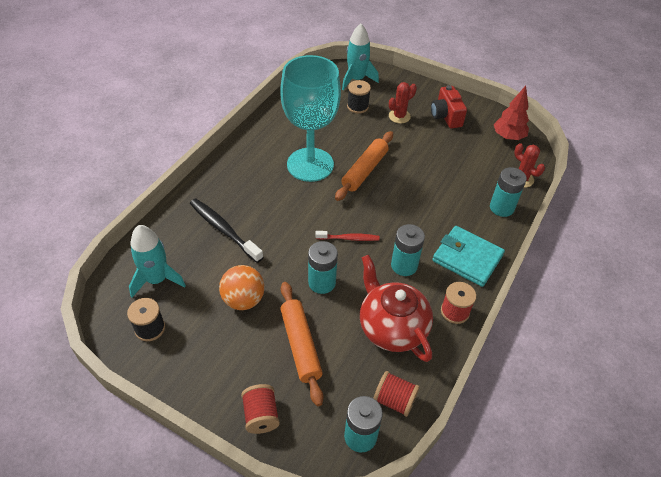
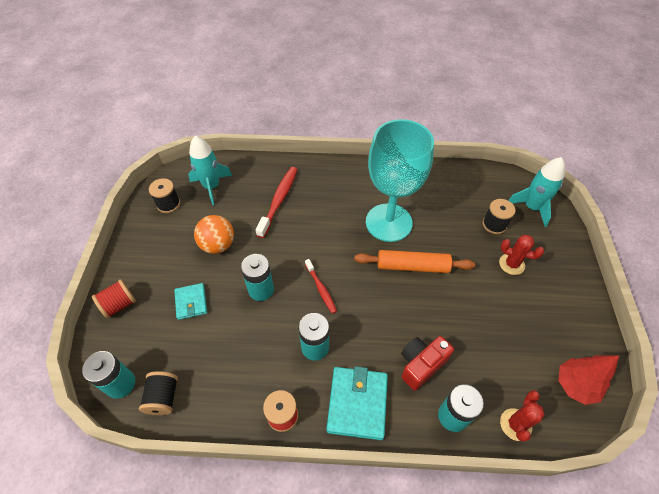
camera: 65 degrees right, 5 degrees up
(224, 230) = (278, 201): black toothbrush -> red toothbrush
(300, 345) = (191, 302): orange rolling pin -> turquoise wallet
(392, 327) = (238, 365): red teapot -> none
(394, 400) = (163, 397): red spool -> black spool
(446, 116) = (550, 307): red camera -> red camera (421, 365)

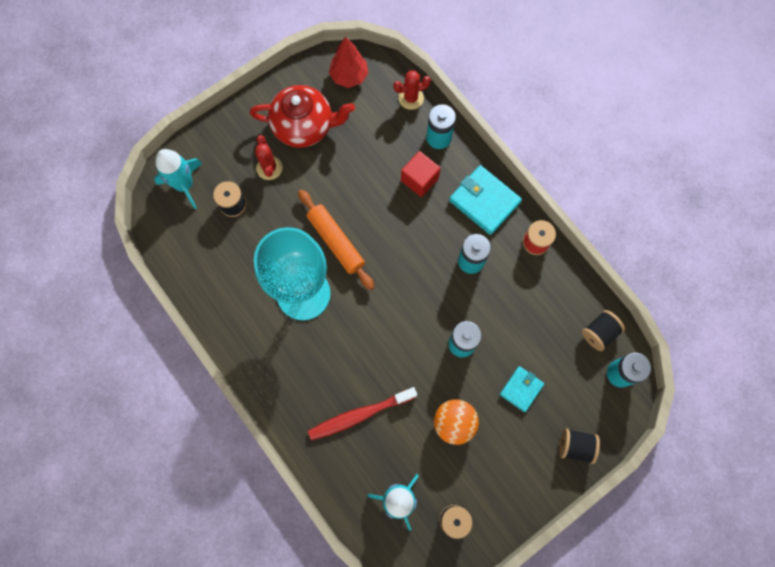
camera: 130 degrees left, 20 degrees up
(119, 305) = (575, 446): red spool -> black spool
(321, 288) = (419, 297): red toothbrush -> none
(357, 403) = (484, 201): turquoise wallet -> turquoise wallet turned 75 degrees clockwise
(421, 365) = (419, 179): red camera -> red cube
(538, 312) = (304, 126): none -> red teapot

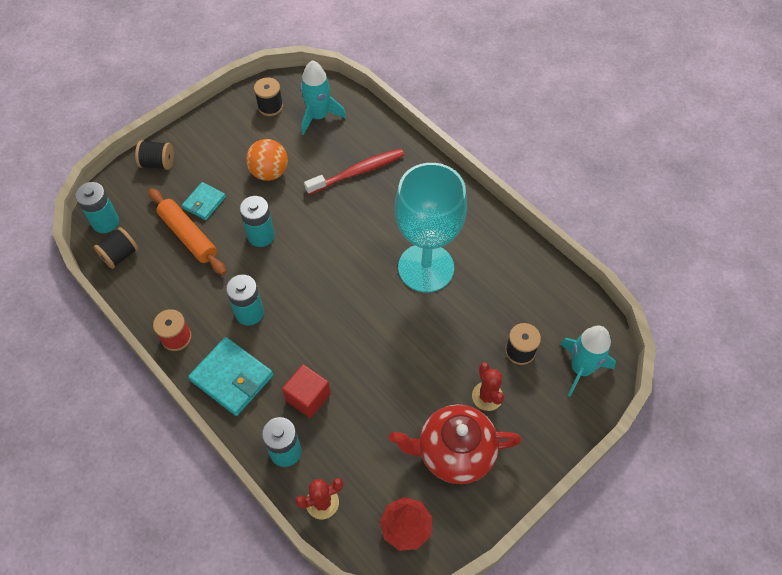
camera: 175 degrees right, 15 degrees down
(336, 242) = (398, 320): orange rolling pin -> orange rolling pin (188, 236)

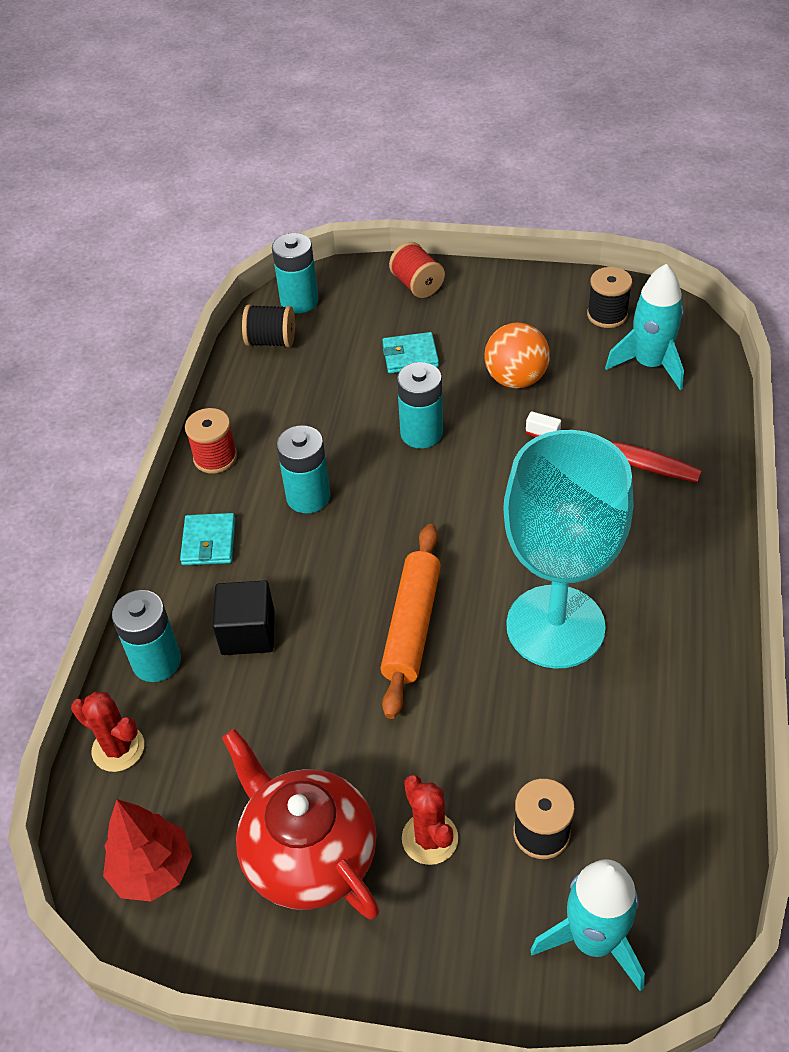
camera: 55 degrees right, 10 degrees down
(158, 163) = (417, 285): black spool -> red spool
(188, 236) = (353, 374): orange rolling pin -> orange rolling pin (412, 626)
(232, 378) = (209, 542): turquoise wallet -> turquoise wallet, size x0.60
(308, 397) = (248, 632): red cube -> black cube
(487, 396) = (430, 838): red cactus -> red cactus turned 60 degrees counterclockwise

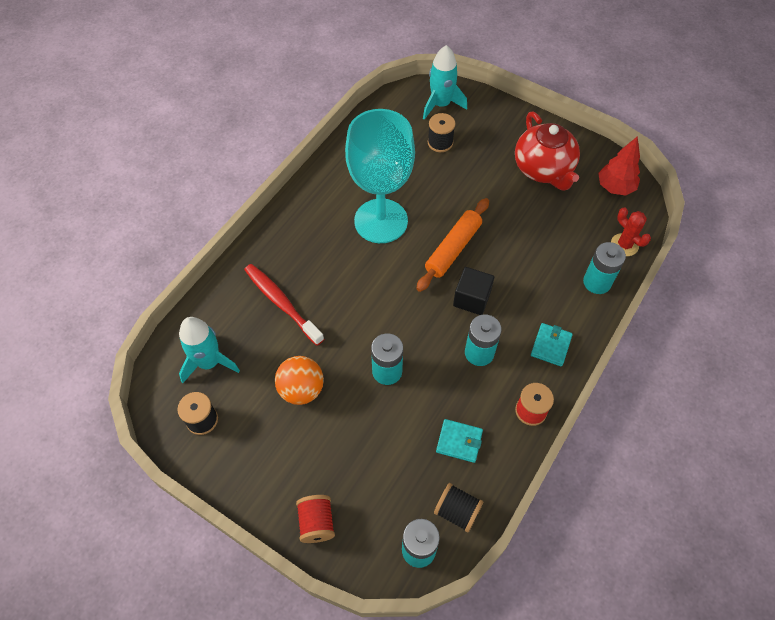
camera: 160 degrees left, 10 degrees up
(248, 632) = (542, 279): black cube -> black cube (471, 299)
(410, 356) = (360, 445): turquoise wallet -> turquoise wallet (459, 441)
(430, 838) = (488, 157): red cactus -> none

